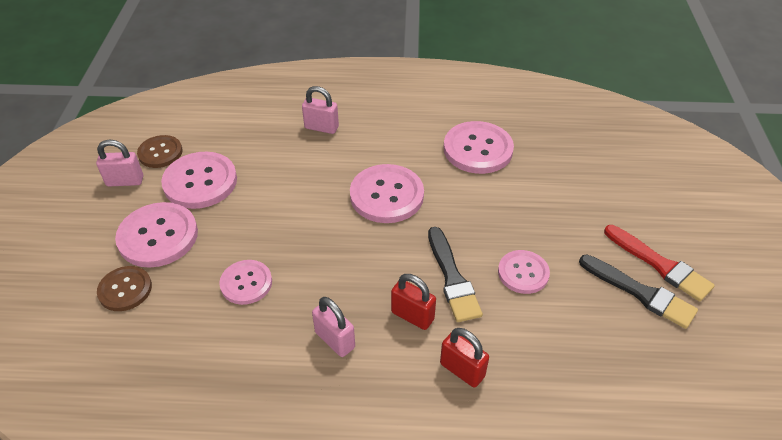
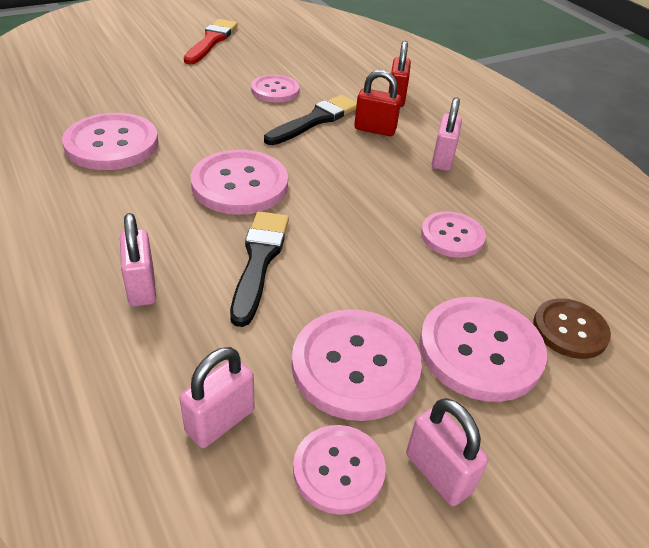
camera: 125 degrees left, 5 degrees down
(160, 153) = (338, 470): brown button -> pink button
(217, 128) = (220, 421): none -> pink padlock
(412, 316) = (375, 129): red padlock -> red padlock turned 75 degrees counterclockwise
(640, 293) = (248, 45): black brush -> black brush (259, 261)

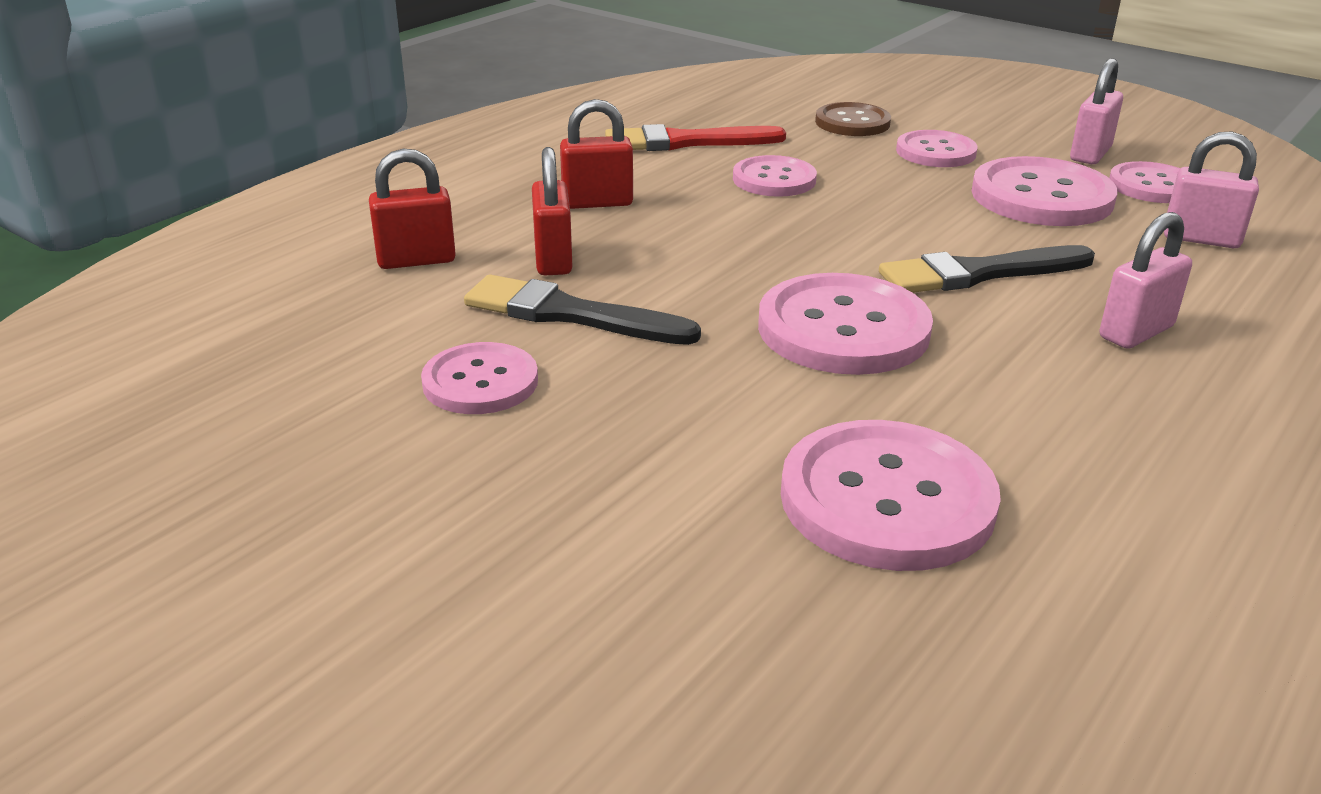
camera: 110 degrees left, 10 degrees down
(211, 41) = (233, 561): red brush -> red brush (685, 142)
(442, 160) = (597, 203): pink padlock -> red padlock
(480, 350) = (935, 152): pink button -> pink button, size x0.62

